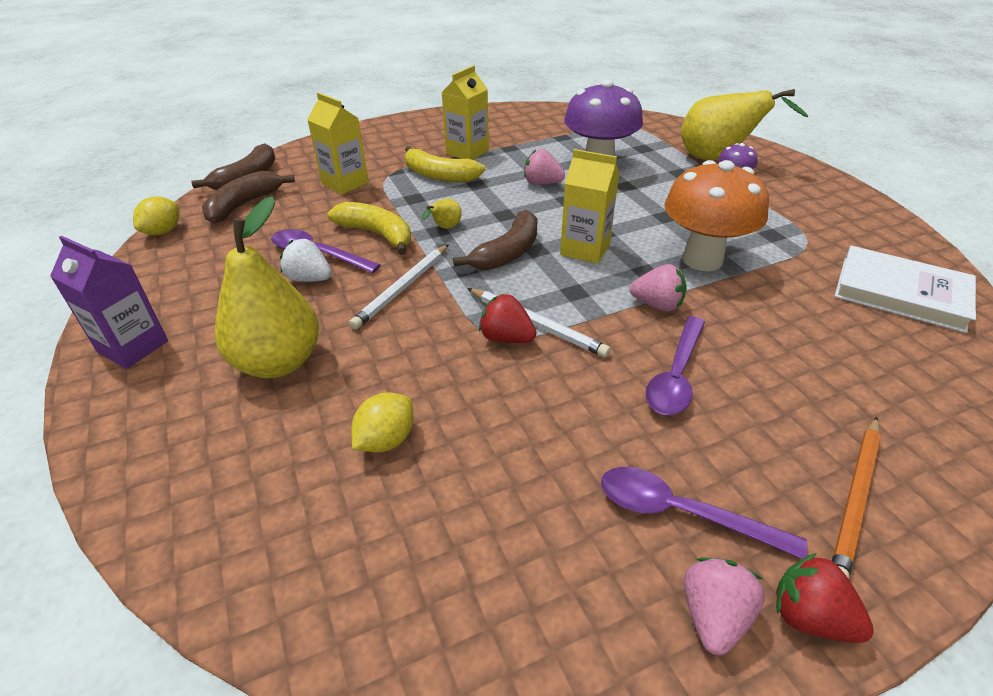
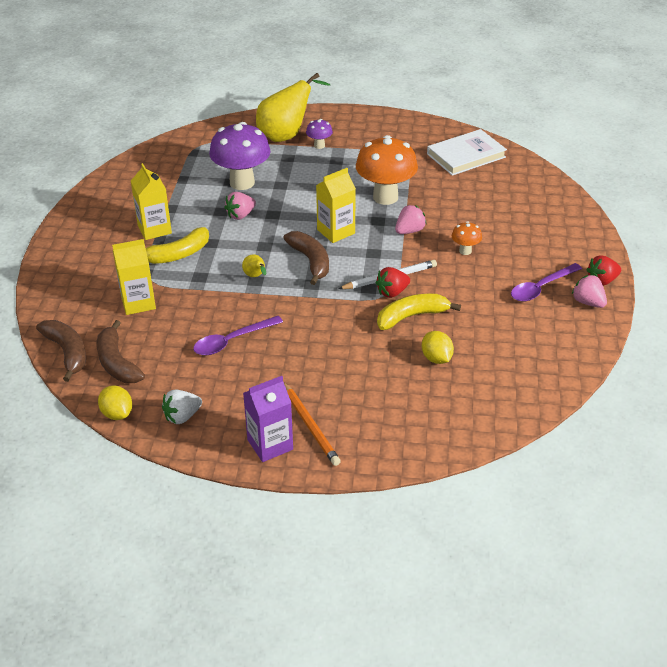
camera: 60 degrees left, 0 degrees up
(278, 362) = (341, 383): yellow pear -> none
(309, 279) = (261, 352): white strawberry -> white strawberry (182, 416)
(377, 234) = (233, 308): yellow banana -> yellow banana (411, 316)
(403, 288) = (309, 315): white pencil -> none
(676, 375) = (465, 251): purple spoon -> orange mushroom
(856, 498) = (564, 241): orange pencil -> orange pencil (310, 425)

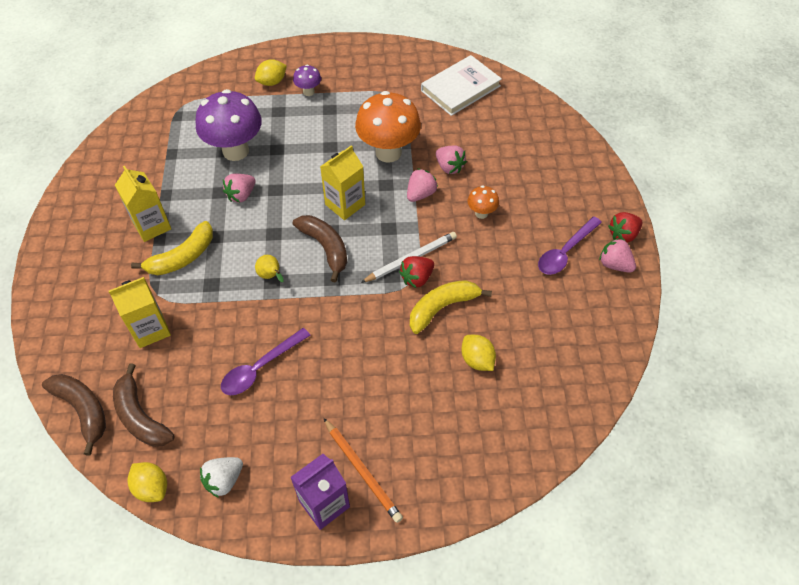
camera: 10 degrees left, 15 degrees up
(286, 135) = (272, 82): yellow pear -> yellow lemon
(441, 213) = (449, 167): none -> pink strawberry

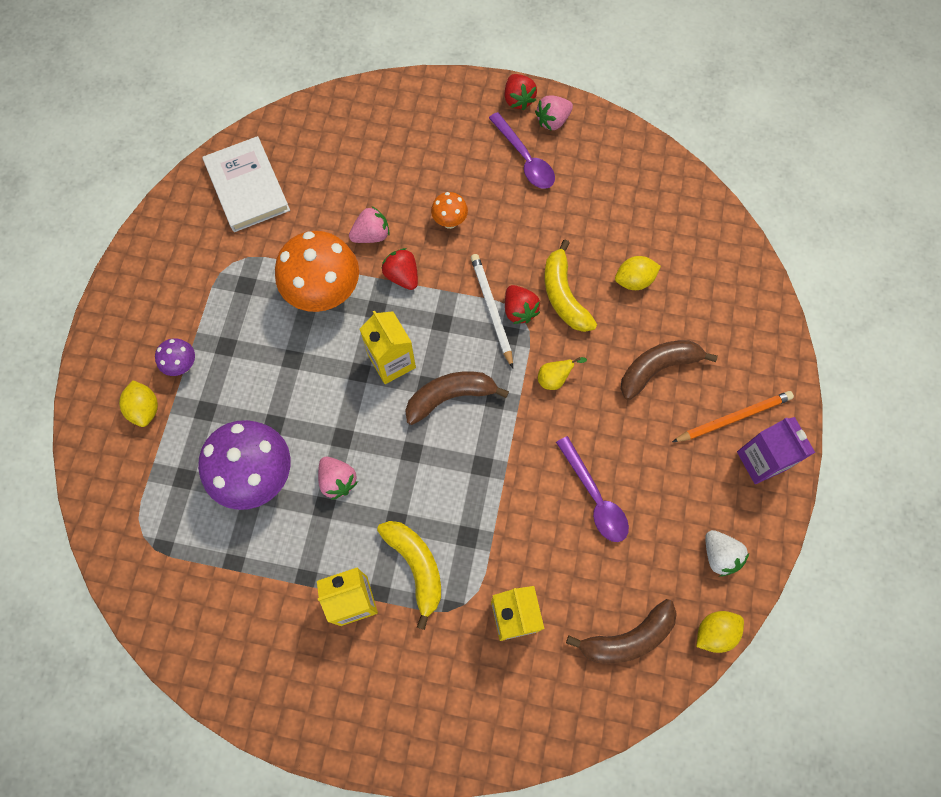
camera: 75 degrees left, 15 degrees up
(83, 410) = (605, 705): brown banana -> brown banana (657, 368)
(271, 276) = (473, 465): yellow pear -> yellow pear (554, 379)
(420, 194) = (402, 276): pink strawberry -> red strawberry

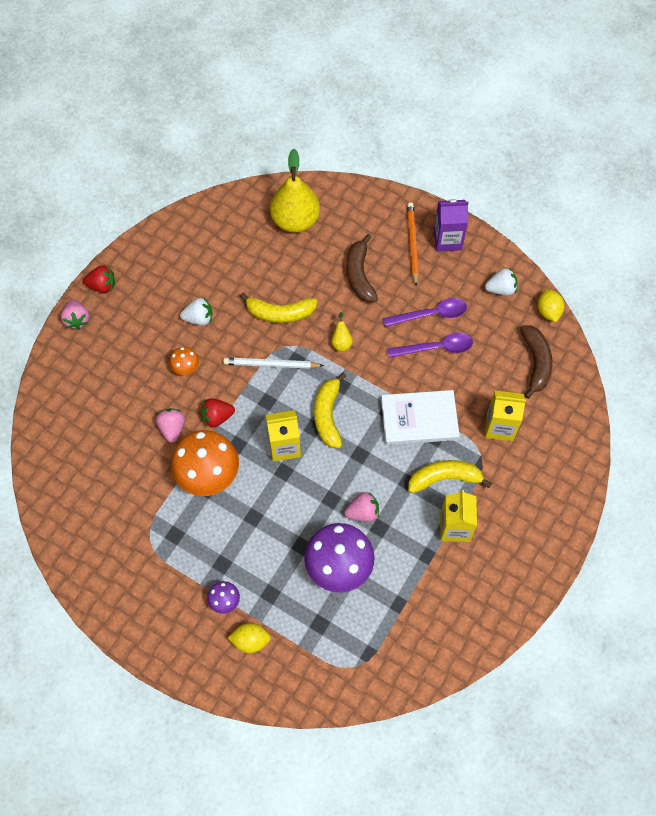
camera: 70 degrees left, 5 degrees down
(247, 187) = (85, 509): white book -> white book (419, 419)
(450, 396) = (328, 415): brown banana -> yellow banana
(519, 211) = (199, 318): none -> white strawberry
(519, 310) = (279, 346): red strawberry -> none
(525, 159) = (156, 299): purple spoon -> purple spoon (431, 314)
(553, 121) = (133, 269): pink strawberry -> pink strawberry (77, 319)
(634, 280) = (288, 264): yellow lemon -> none
(699, 267) = (295, 220): none -> yellow pear

